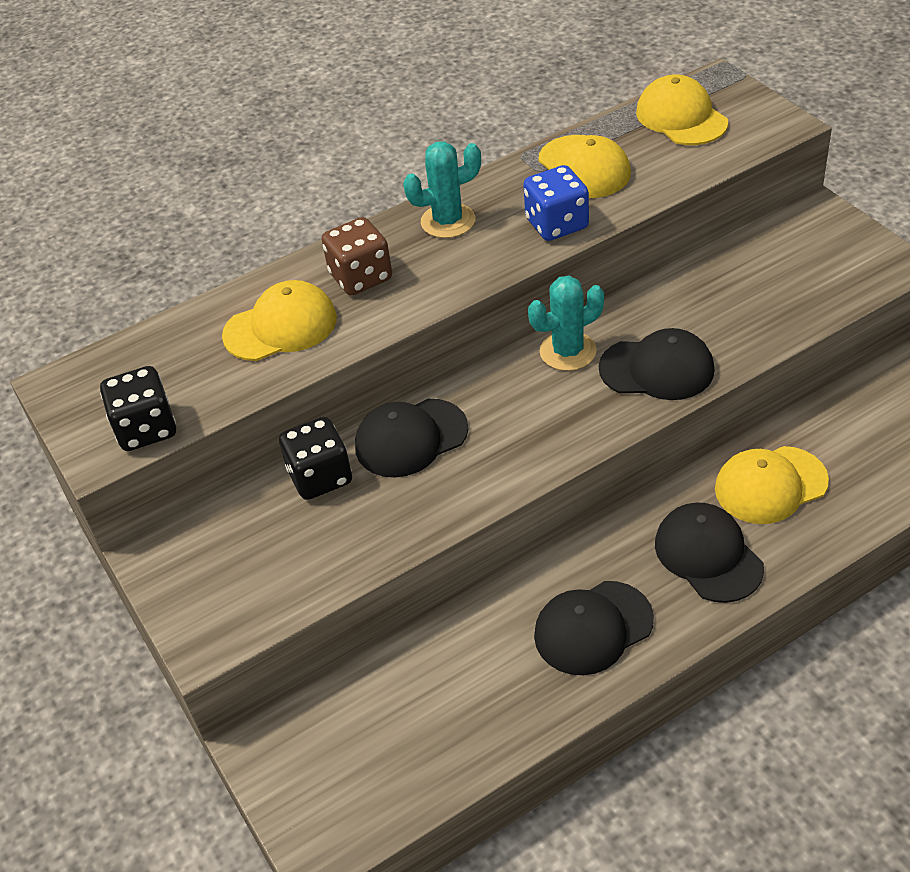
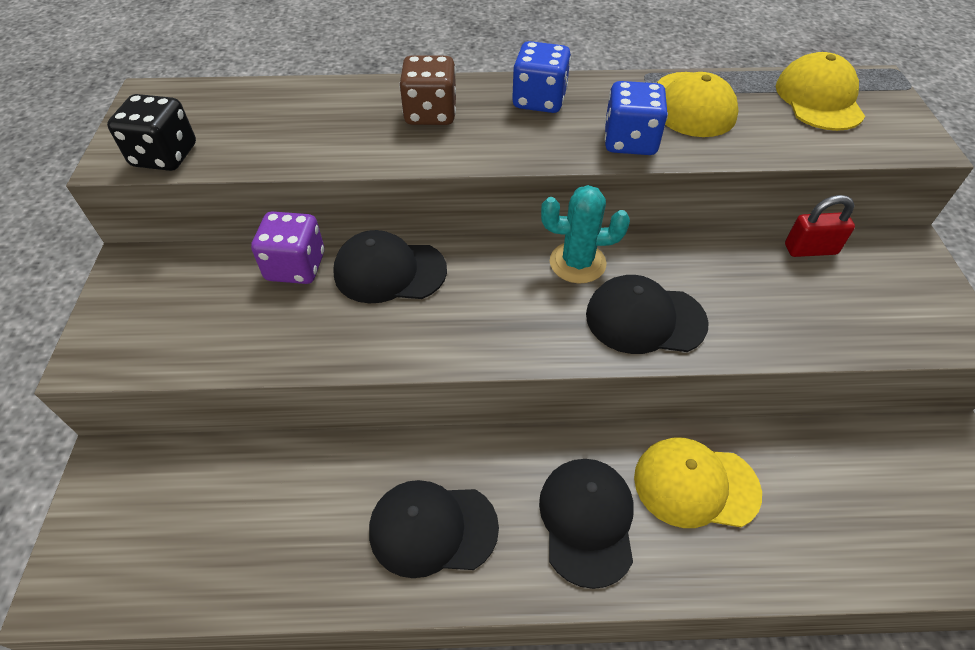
camera: 25 degrees right, 5 degrees up
(280, 327) = (335, 124): yellow cap -> none
(320, 477) = (296, 267): black dice -> purple dice
(448, 221) = (539, 100): turquoise cactus -> blue dice
(657, 369) = (645, 319): black cap -> black cap turned 150 degrees clockwise
(745, 250) = (810, 249): none -> red padlock

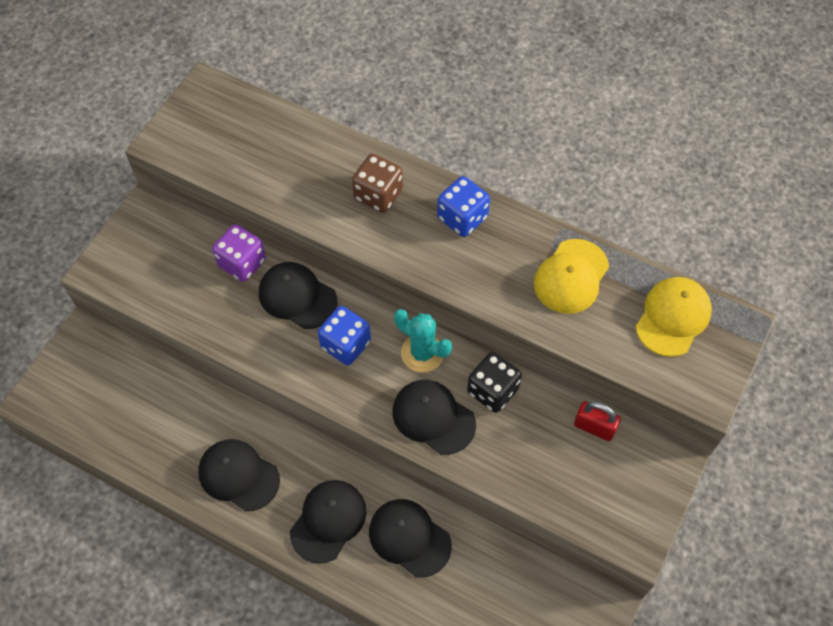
camera: 30 degrees right, 10 degrees up
(165, 156) = (190, 153): black dice -> black dice (492, 390)
(630, 141) = (495, 288): blue dice -> blue dice (345, 344)
(695, 485) = (409, 538): yellow cap -> black cap

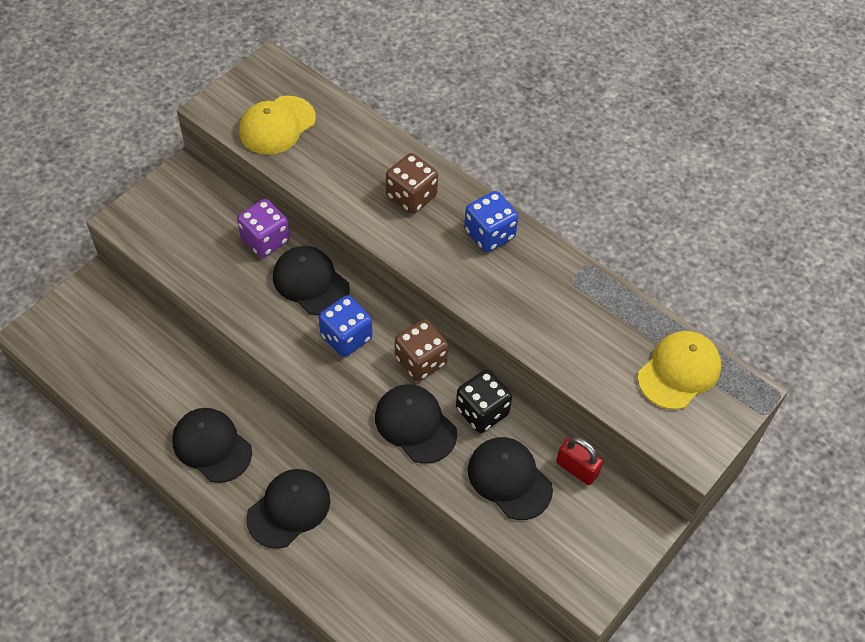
camera: 10 degrees right, 5 degrees down
(409, 538) = (366, 543): black cap -> black cap (509, 479)
(422, 353) = (420, 361): turquoise cactus -> brown dice
(571, 276) = (584, 311): yellow cap -> yellow cap (277, 125)

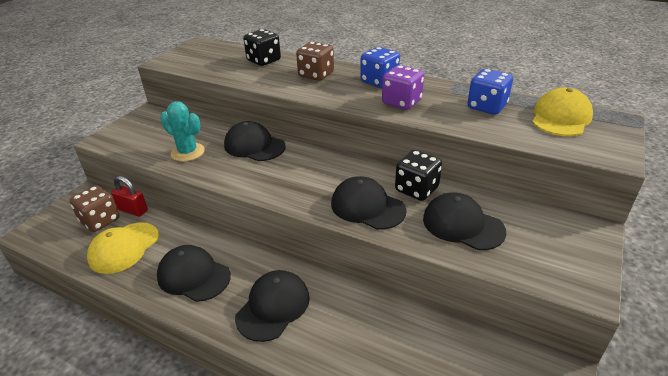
camera: 10 degrees left, 20 degrees down
(226, 274) = (188, 152): none -> turquoise cactus
(265, 240) = (214, 132): purple dice -> purple dice (401, 102)
(277, 125) = (211, 62): yellow cap -> yellow cap (124, 248)
(346, 337) = (291, 168): blue dice -> blue dice (487, 107)
(350, 140) = (264, 61): none -> black dice
(420, 361) = (354, 171): brown dice -> brown dice (100, 220)
(577, 468) = (511, 208): red padlock -> red padlock (133, 210)

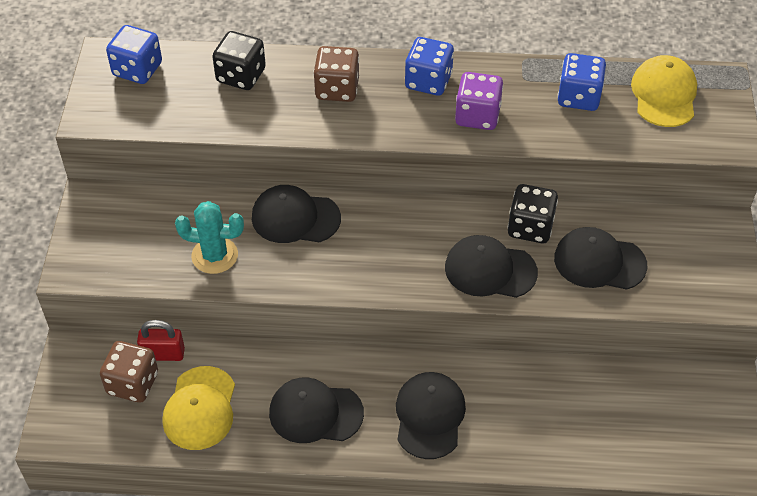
camera: 25 degrees left, 15 degrees up
(210, 50) = (137, 69): none -> blue dice

